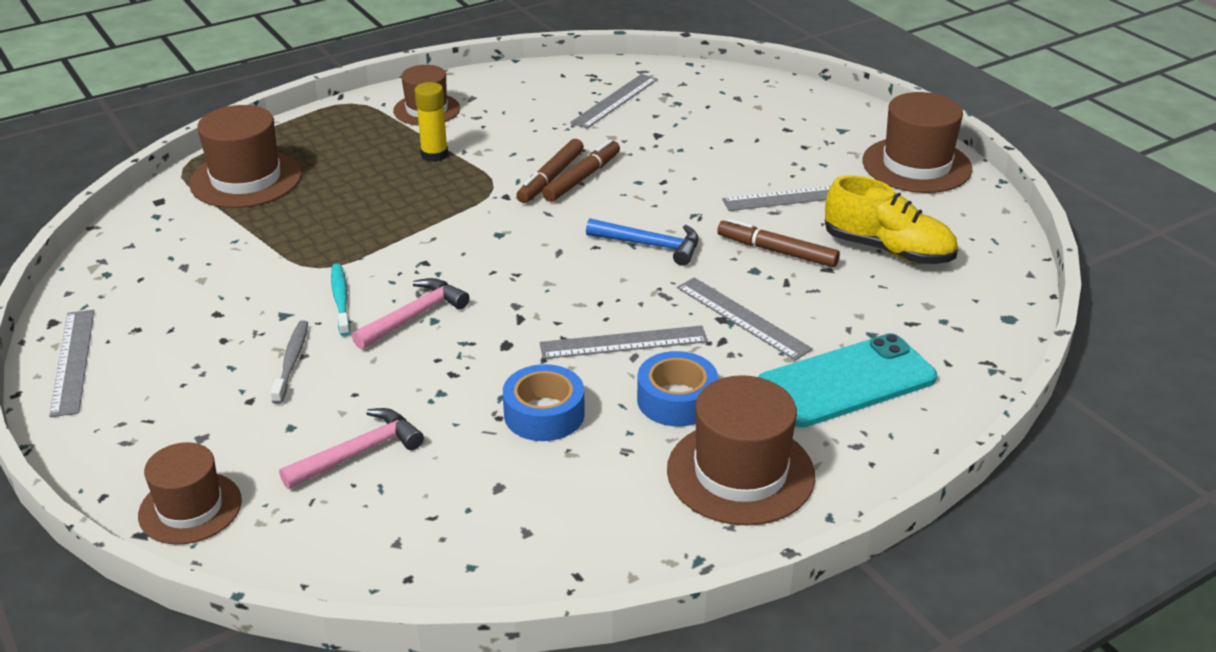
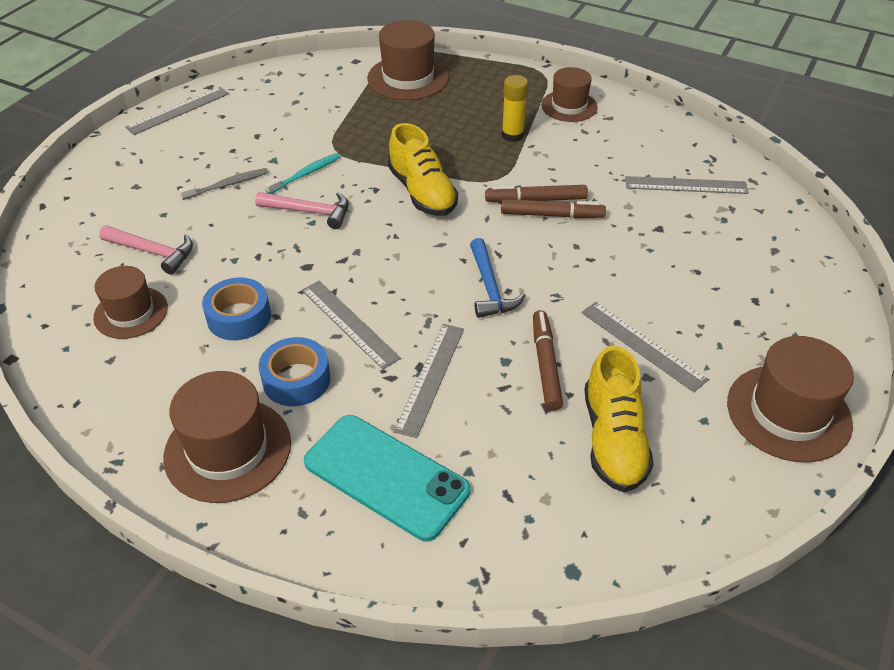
camera: 60 degrees right, 10 degrees up
(190, 508) = (71, 212): brown hat -> brown hat (131, 312)
(465, 236) = (422, 192): none -> yellow shoe

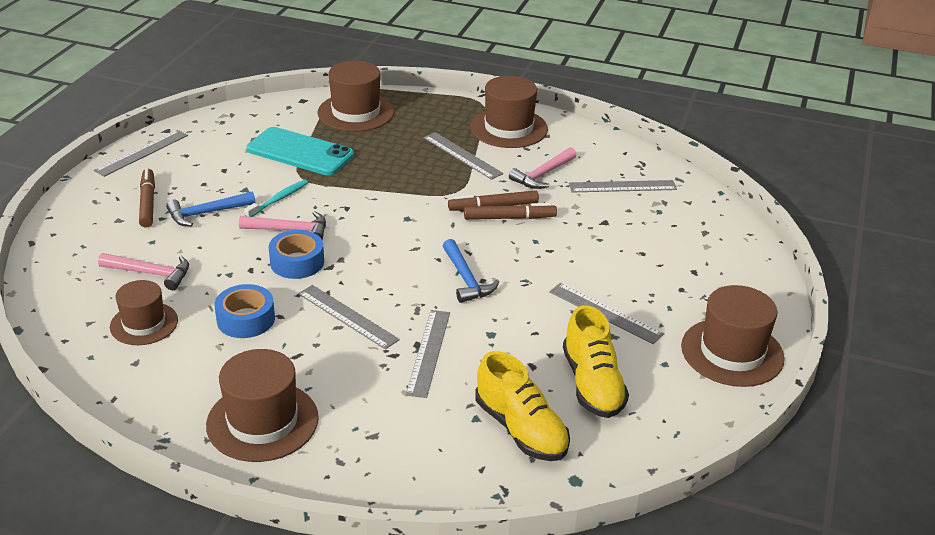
camera: 10 degrees left, 10 degrees down
(227, 185) = (206, 213): grey toothbrush -> blue hammer
(296, 379) = (310, 363): blue tape -> blue tape (297, 262)
(386, 476) = (406, 428): turquoise phone -> turquoise phone (300, 152)
(422, 192) = (390, 207): yellow shoe -> yellow shoe (521, 429)
(512, 135) = (462, 155): yellow glue stick -> grey ruler
(546, 364) = (526, 334): brown marker -> brown marker (148, 203)
(569, 106) = (508, 128): brown hat -> brown hat, size x1.52
(597, 165) = (542, 175): none -> pink hammer

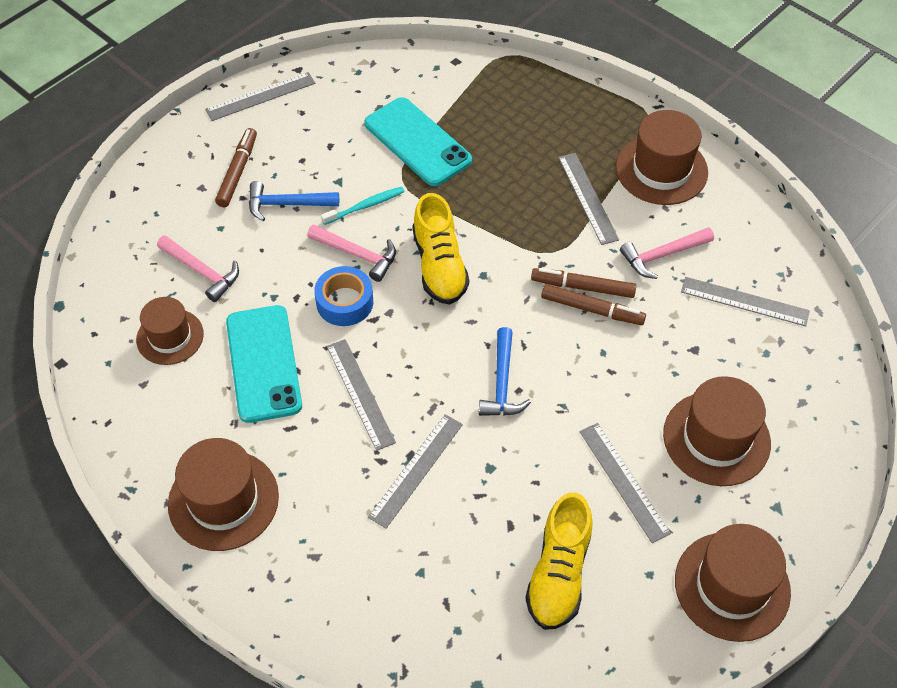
camera: 25 degrees right, 20 degrees up
(246, 319) = (263, 363): blue tape -> turquoise phone
(356, 112) = (503, 96): brown hat -> brown hat (716, 438)
(521, 429) = (457, 604): yellow shoe -> yellow shoe (439, 266)

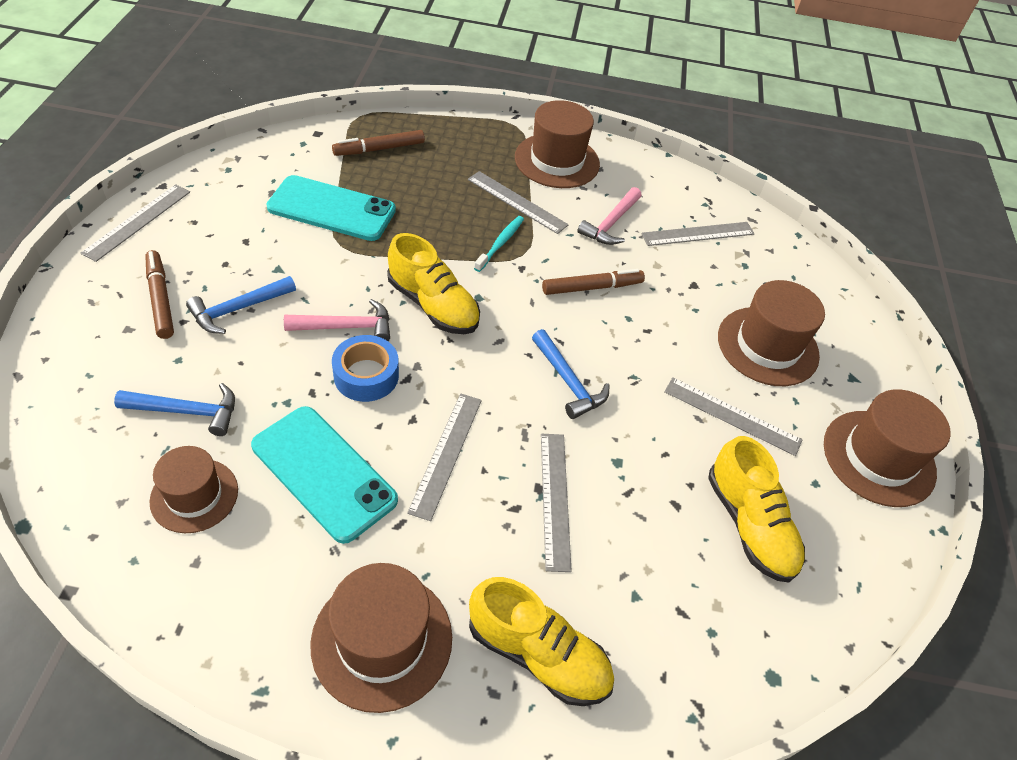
camera: 40 degrees left, 5 degrees down
(202, 272) = (187, 411): pink hammer -> blue hammer
(319, 569) = (538, 654): none -> yellow shoe
(360, 393) = (446, 454): grey ruler -> grey ruler turned 75 degrees clockwise
(365, 206) = (321, 281): turquoise toothbrush -> turquoise toothbrush (500, 243)
(582, 287) = (570, 273): brown marker -> brown marker (379, 149)

